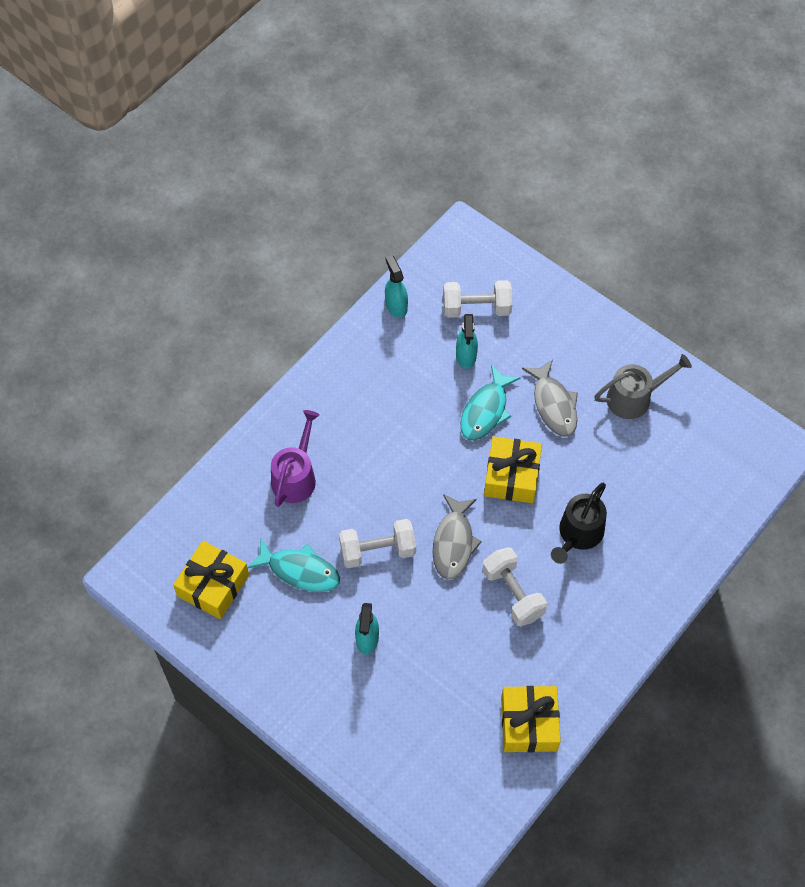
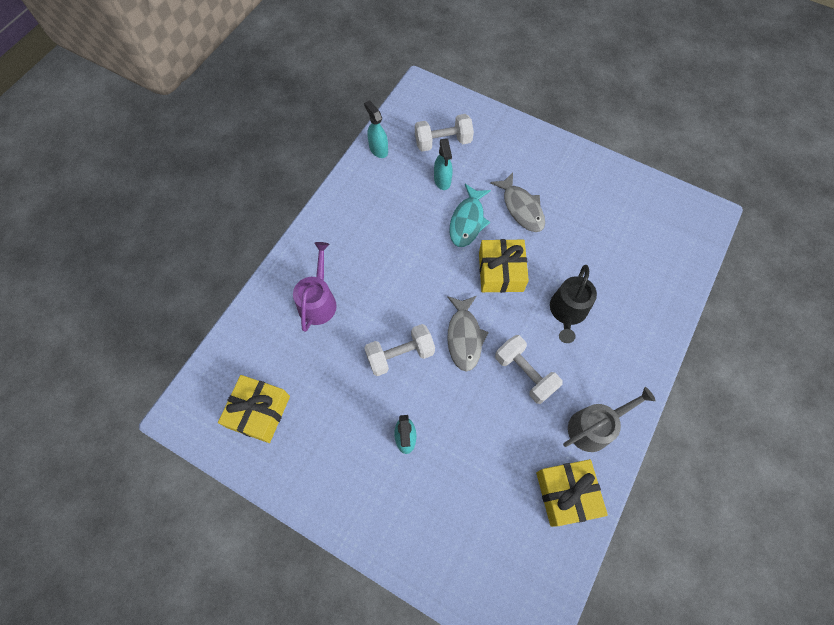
camera: 10 degrees left, 5 degrees up
(300, 571) = (335, 385): turquoise fish -> none
(634, 398) = (584, 193): grey watering can -> grey watering can (594, 427)

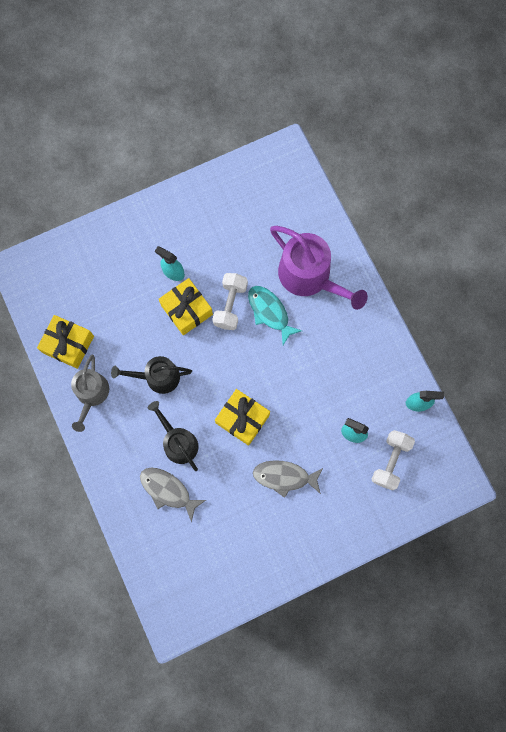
camera: 125 degrees right, 10 degrees up
(259, 412) = (255, 196): yellow gift -> yellow gift (186, 310)
(318, 301) = (309, 276): purple watering can -> purple watering can, size x1.59
(464, 337) = (212, 356): grey fish -> grey fish (168, 490)
(467, 221) = (302, 426): turquoise fish -> turquoise fish (270, 312)
(524, 373) = (158, 377): white dumbbell -> black watering can

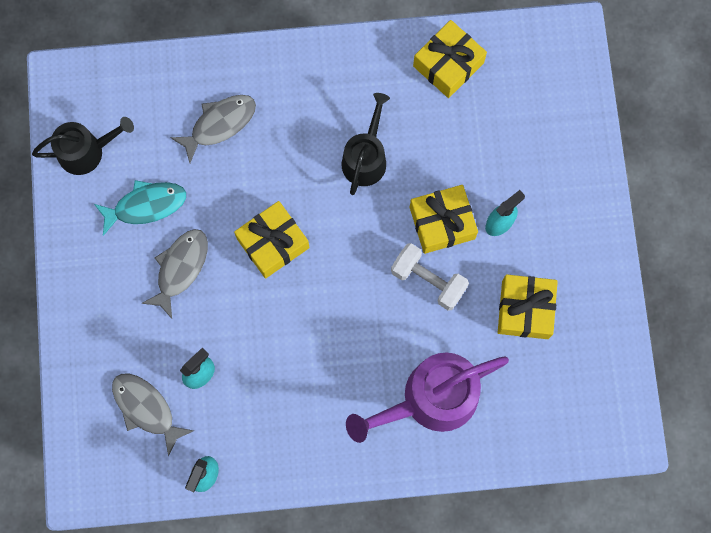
camera: 110 degrees right, 0 degrees up
(91, 394) = (373, 73): grey watering can -> none
(178, 442) = (273, 156): black watering can -> black watering can (86, 151)
(227, 237) = (525, 309): none -> yellow gift
(270, 312) = (400, 328): turquoise fish -> turquoise fish (146, 206)
(390, 461) = (146, 408): white dumbbell -> grey fish

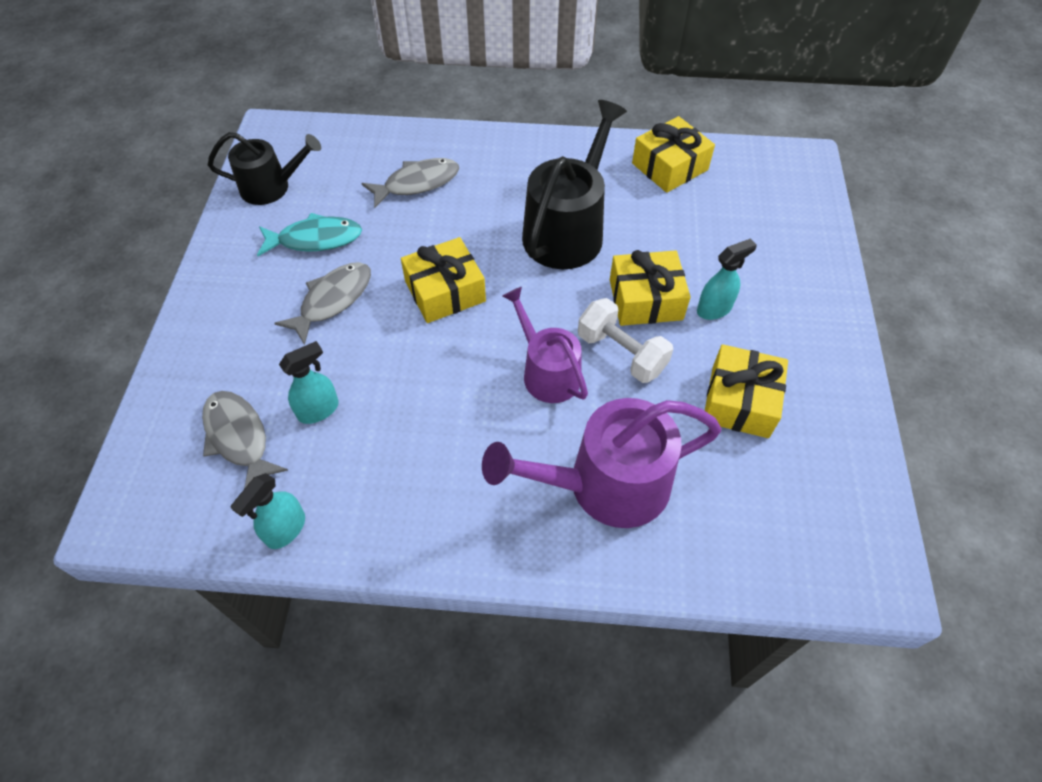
camera: 10 degrees right, 20 degrees down
(365, 158) = (567, 230): black watering can -> black watering can, size x1.59
(372, 309) = (547, 372): none -> purple watering can

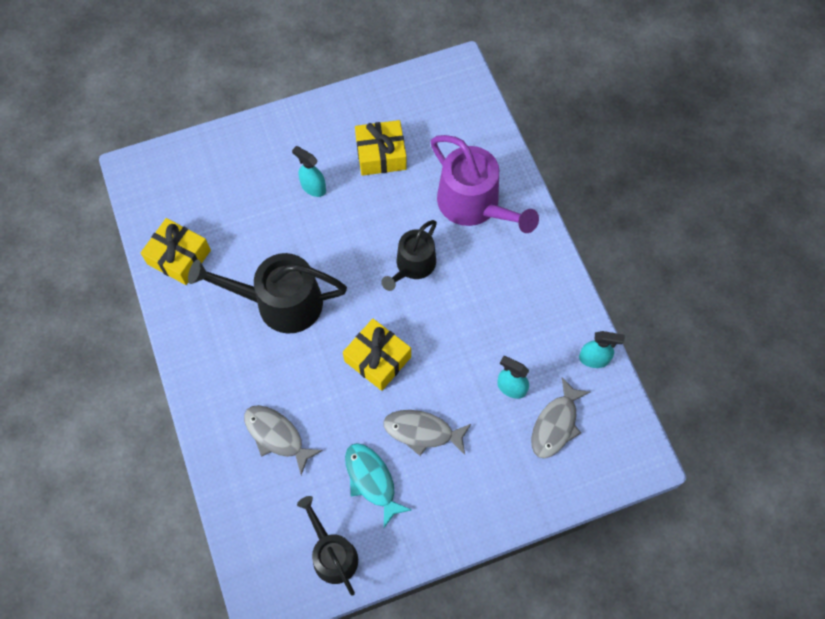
camera: 115 degrees left, 10 degrees up
(547, 372) = (413, 265): purple watering can -> black watering can
(621, 353) = (376, 229): white dumbbell -> none
(645, 299) = (324, 230): yellow gift -> none

